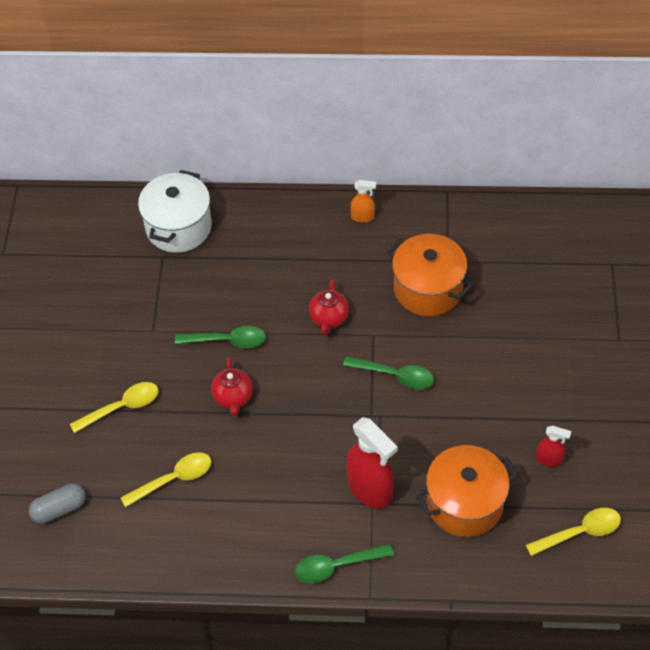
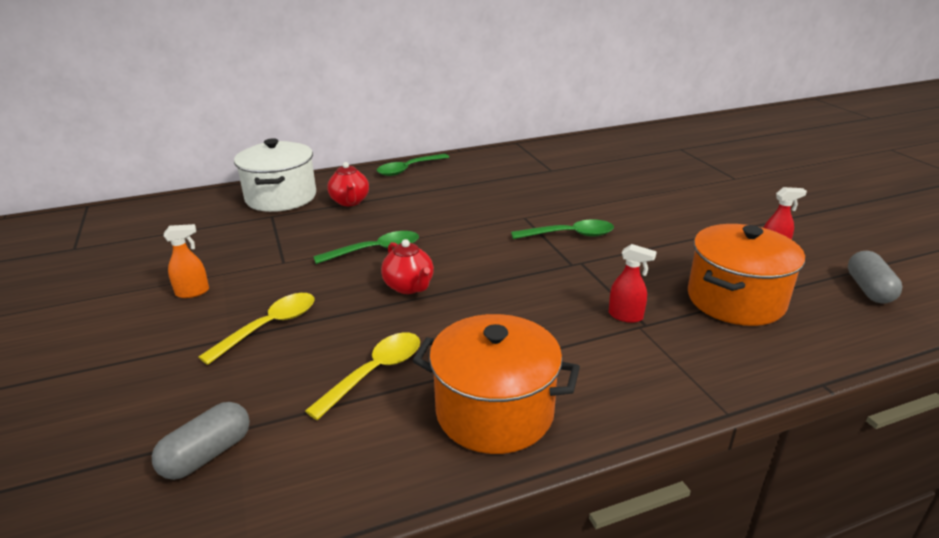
camera: 25 degrees left, 25 degrees down
(329, 318) = (472, 217): red teapot -> red teapot (350, 202)
(336, 566) = (655, 394): green spoon -> green spoon (408, 169)
(363, 217) = (457, 163): orange spray bottle -> orange spray bottle (193, 292)
(370, 489) = (626, 316): red spray bottle -> red spray bottle, size x0.50
(428, 289) = (549, 185): orange pot -> orange pot (494, 411)
(580, 532) = (869, 289): yellow spoon -> grey capsule

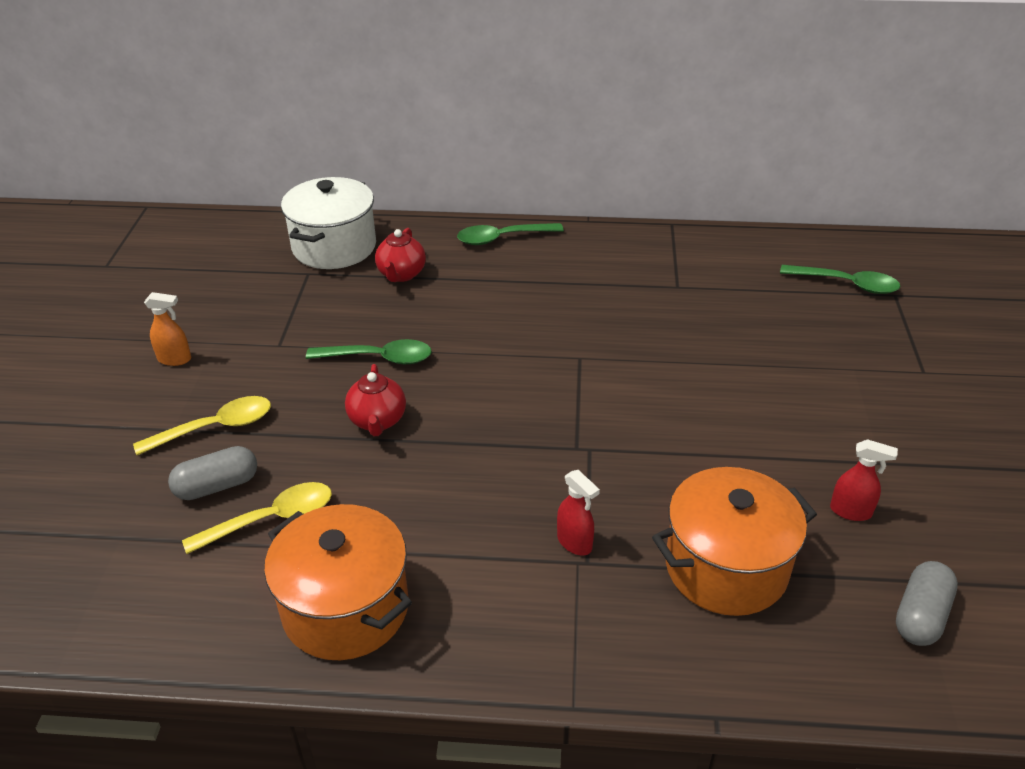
camera: 25 degrees right, 10 degrees up
(207, 454) = (84, 554): grey capsule -> grey capsule (217, 486)
(569, 235) = (611, 402): green spoon -> green spoon (846, 284)

